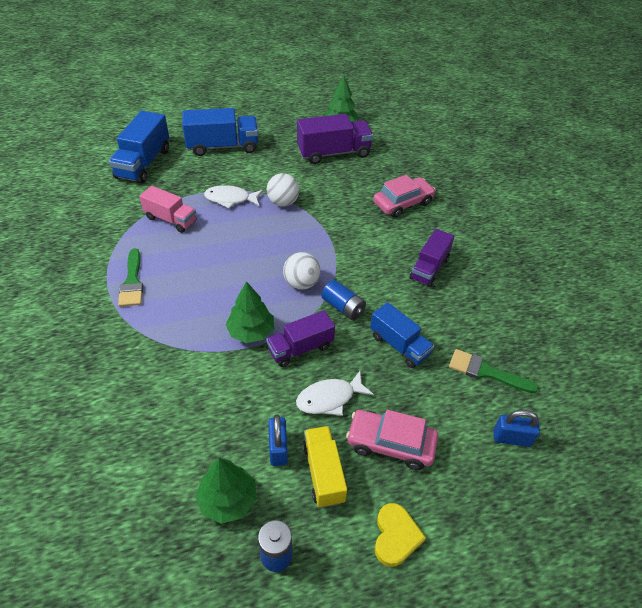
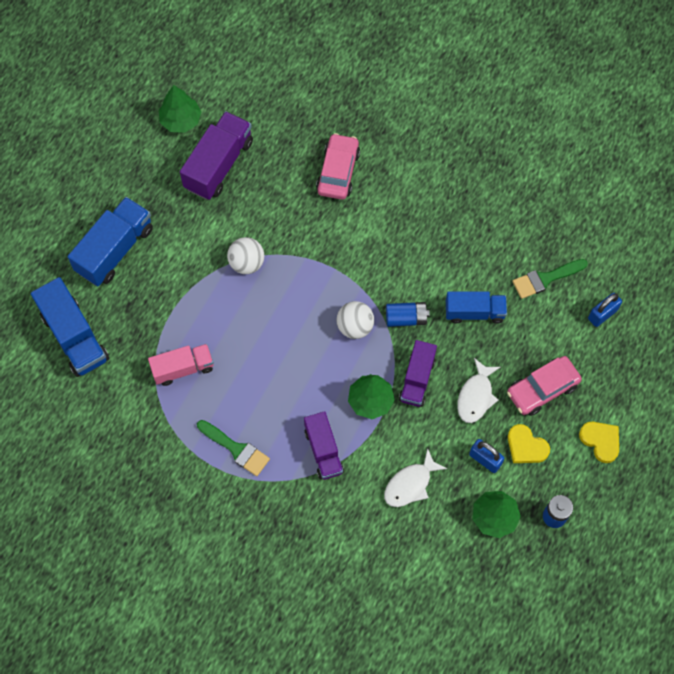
camera: 45 degrees left, 20 degrees up
(230, 199) = (201, 301): white fish -> white fish (410, 484)
(323, 473) = (526, 446): yellow truck -> yellow heart
(429, 268) = (425, 223): purple truck -> purple truck (323, 451)

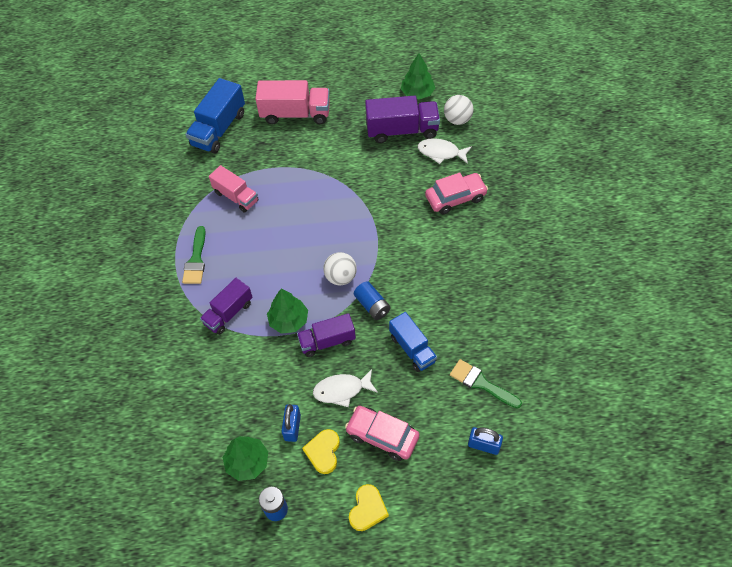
camera: 60 degrees right, 10 degrees down
(115, 250) = (295, 114): blue truck -> pink truck
(247, 263) = (341, 187): white ball -> white ball (457, 120)
(410, 484) = (238, 385): white fish -> white fish (441, 152)

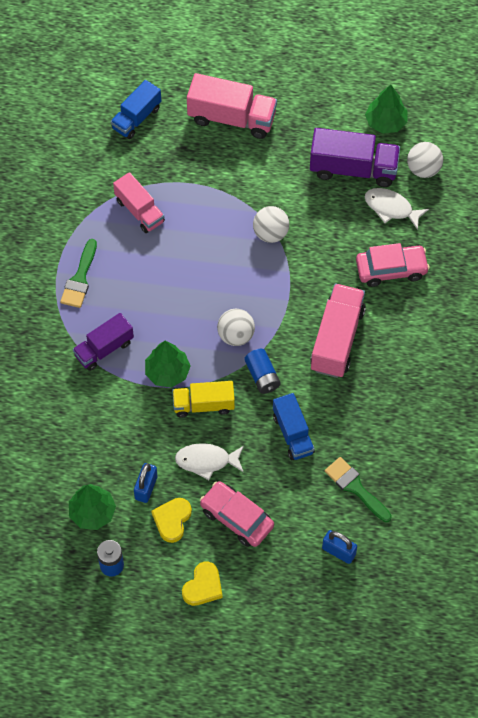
camera: 10 degrees right, 5 degrees up
(219, 129) = (136, 118): blue truck -> blue truck, size x0.66
(327, 341) = (203, 405): purple truck -> yellow truck
(349, 191) = (270, 233): none -> white ball
(427, 262) = (337, 339): none -> pink truck

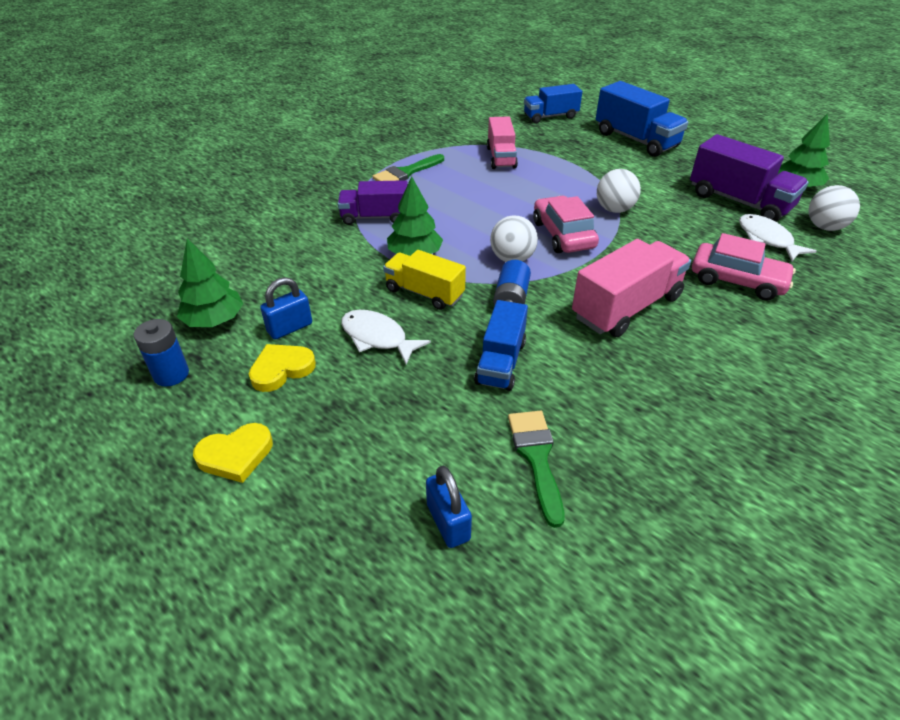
camera: 35 degrees right, 20 degrees down
(232, 118) = (636, 140): pink truck -> blue truck
(236, 518) = (353, 407): pink car -> pink car (563, 235)

